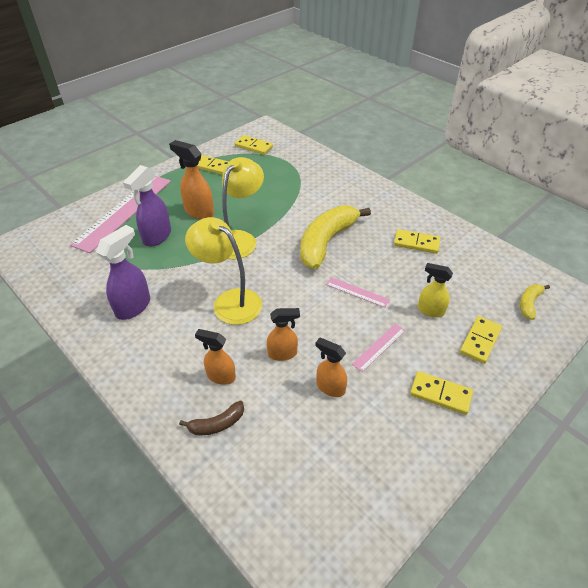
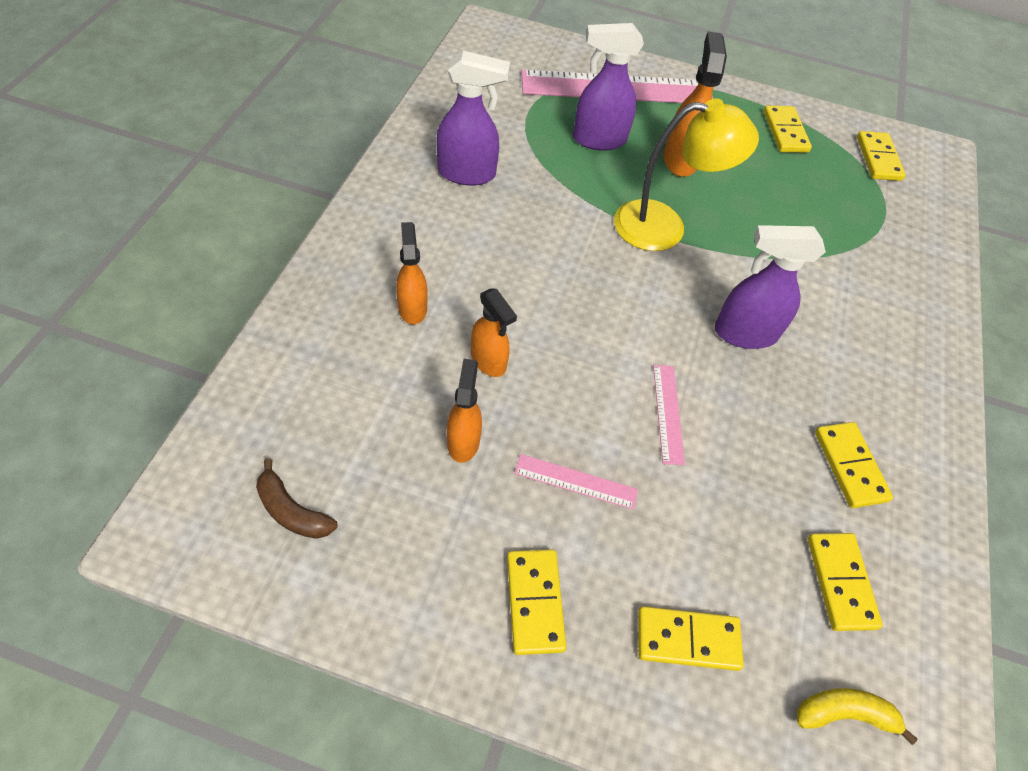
camera: 55 degrees right, 10 degrees up
(217, 424) = (340, 335): brown banana -> brown banana (292, 511)
(229, 301) = (541, 264): yellow lamp -> none
(326, 242) = (744, 333): yellow banana -> purple spray bottle
(430, 310) = (703, 536): yellow spray bottle -> none
(470, 275) = (840, 582): none -> yellow domino

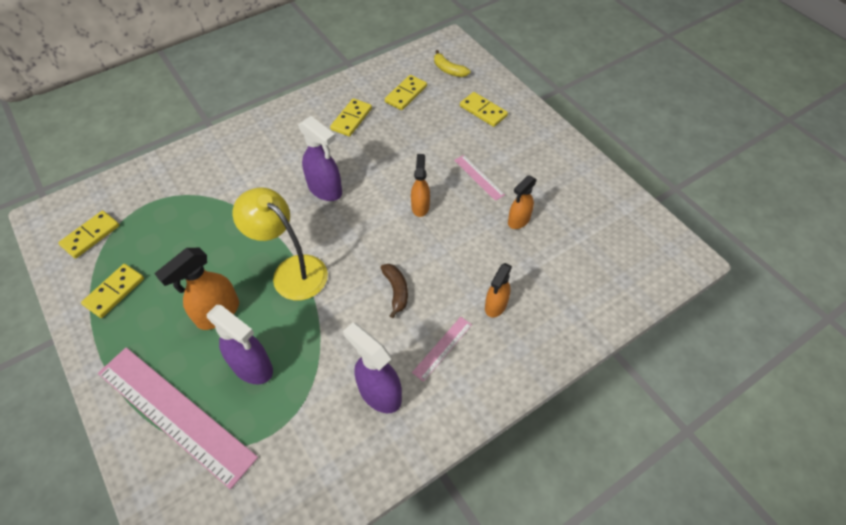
camera: 135 degrees left, 0 degrees up
(292, 511) = (620, 235): brown banana -> brown banana (396, 291)
(488, 361) = (475, 250): orange spray bottle -> orange spray bottle (420, 206)
(535, 602) = (533, 150): yellow domino -> none
(668, 413) = (407, 179): pink ruler -> pink ruler (442, 348)

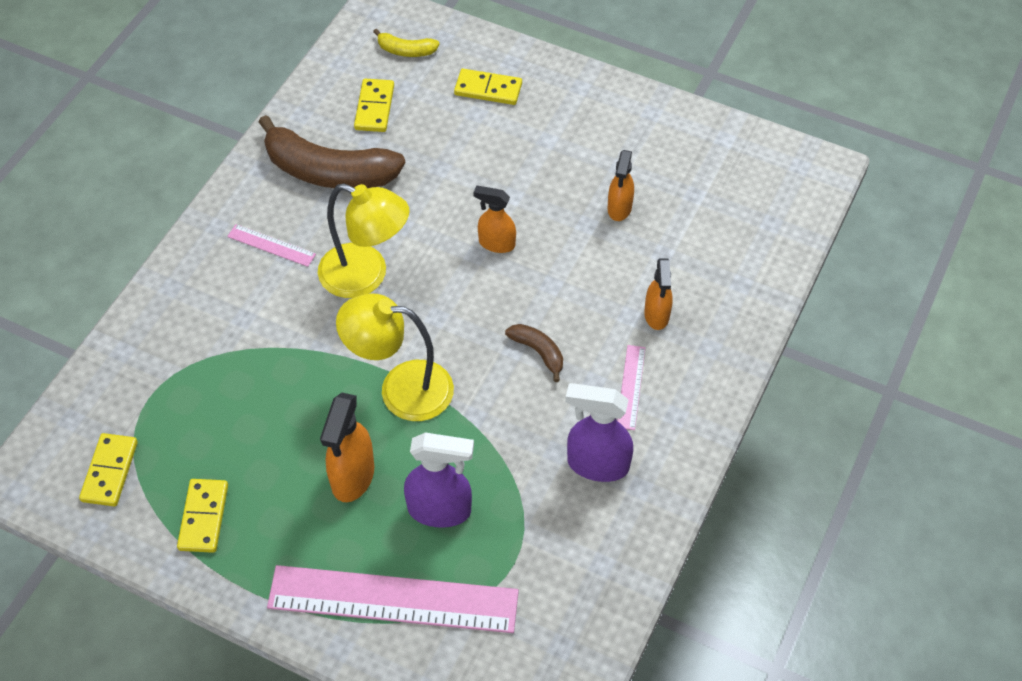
camera: 30 degrees left, 0 degrees up
(325, 190) = (366, 276): purple spray bottle -> yellow lamp
(351, 119) = (329, 171): yellow domino -> brown banana
(420, 206) = (496, 243): orange spray bottle -> orange spray bottle turned 45 degrees counterclockwise
(479, 177) = (540, 177): pink ruler -> pink ruler (271, 245)

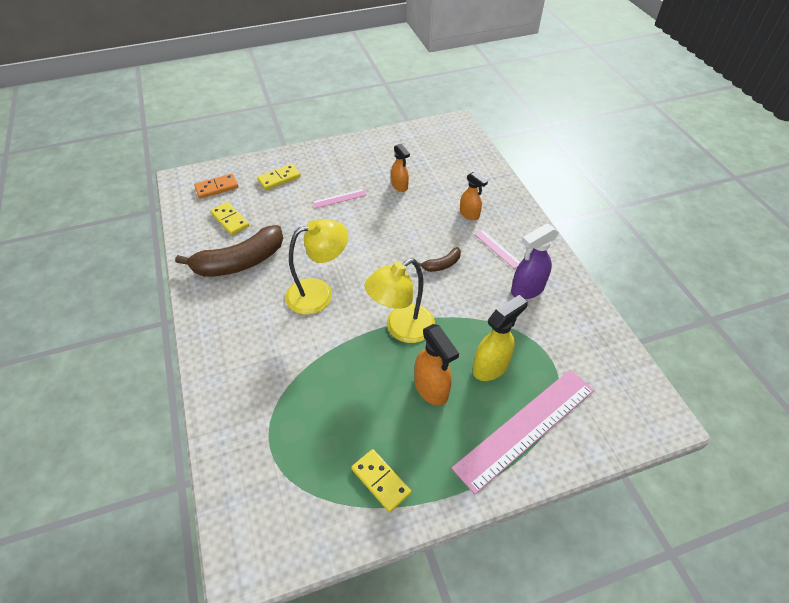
camera: 45 degrees left, 5 degrees down
(109, 471) = (294, 509): yellow domino -> none
(271, 245) = (249, 316): pink ruler -> pink ruler (339, 198)
(406, 51) = (217, 187): yellow banana -> orange domino
(440, 510) = (491, 367): purple spray bottle -> yellow spray bottle
(496, 243) = (364, 235): orange spray bottle -> none
(538, 352) = (442, 264): brown banana -> brown banana turned 150 degrees clockwise

